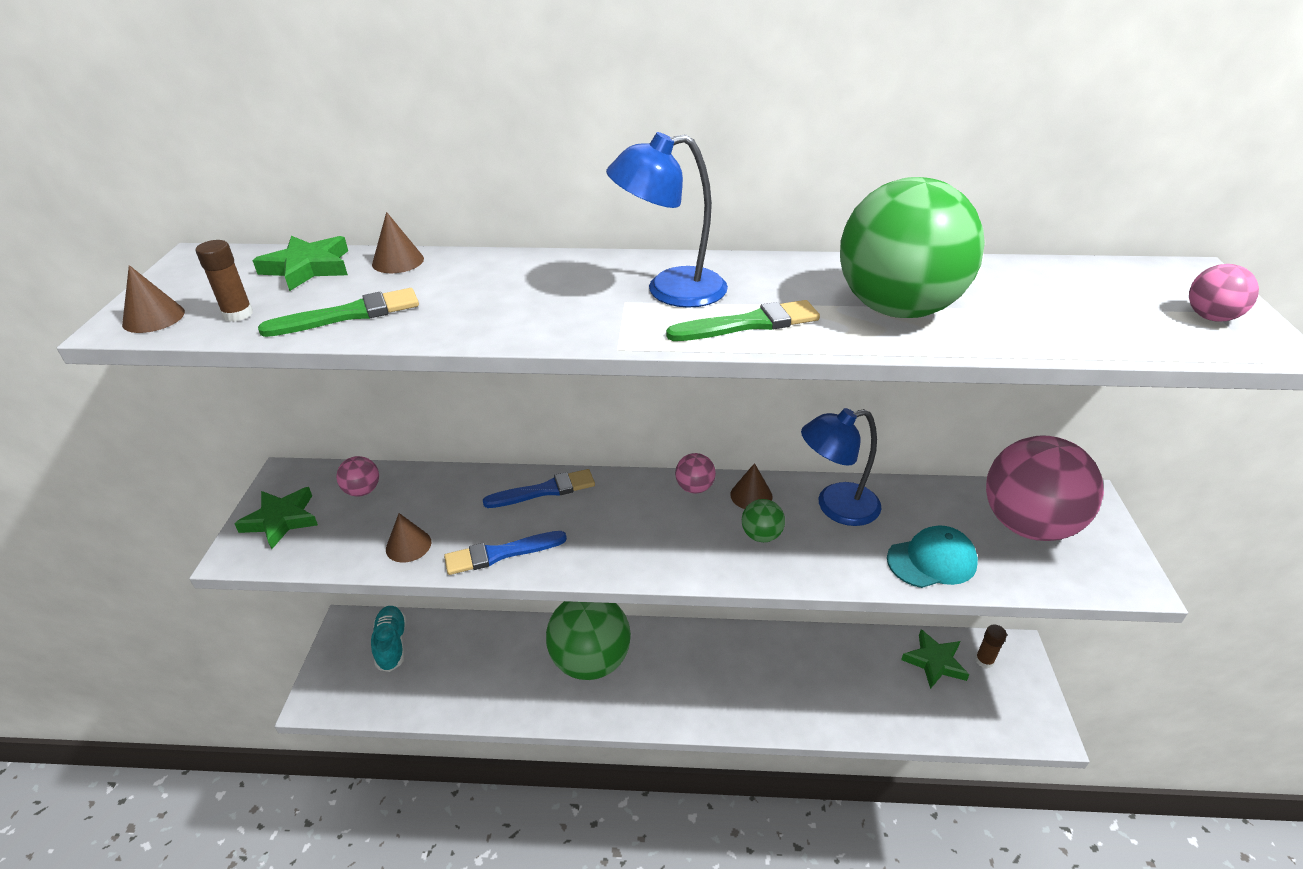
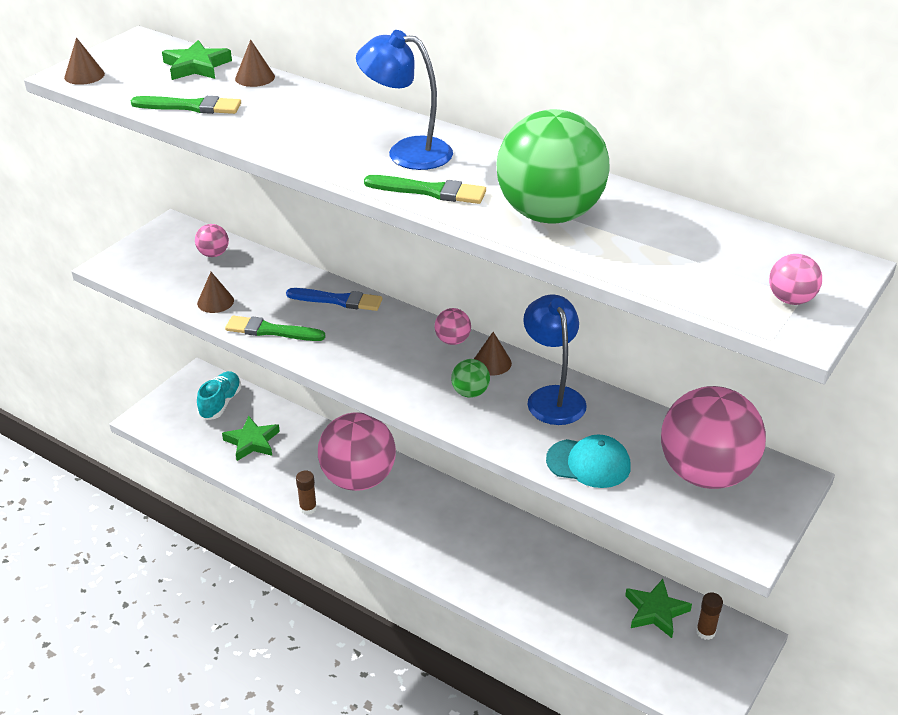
camera: 30 degrees right, 0 degrees up
(238, 314) = (130, 87): brown glue stick -> brown glue stick (308, 508)
(281, 520) = (148, 254): green star -> green star (252, 442)
(500, 553) = (271, 331): blue brush -> green brush
(590, 661) = (358, 479): green ball -> pink ball
(836, 507) = (552, 397): blue lamp -> blue lamp turned 60 degrees clockwise

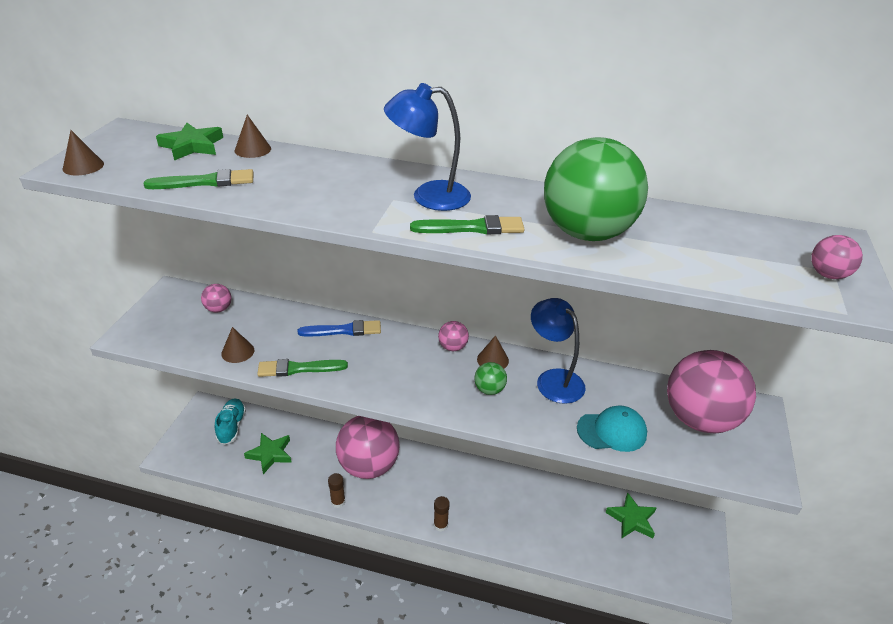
camera: 20 degrees left, 0 degrees up
(705, 632) = (672, 526): brown glue stick -> brown glue stick (440, 525)

